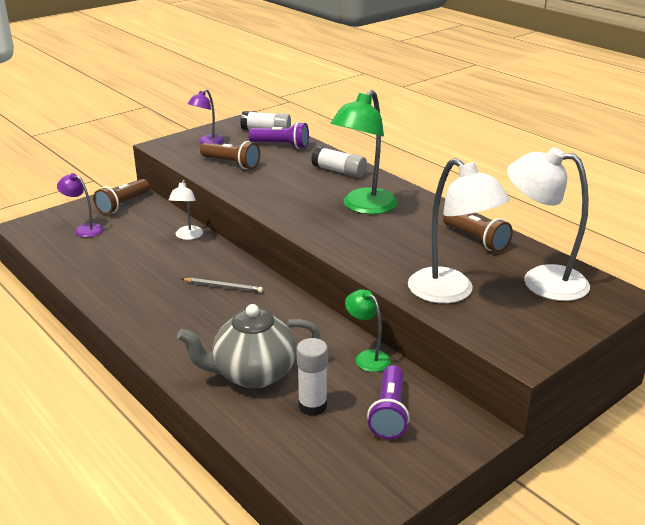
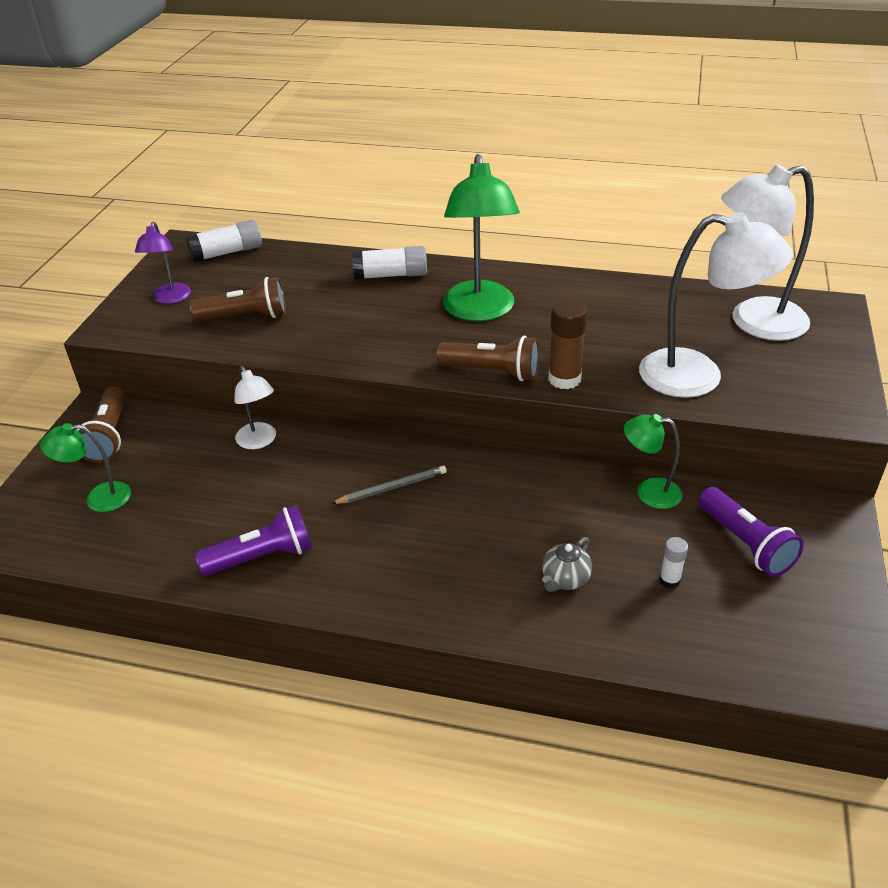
camera: 35 degrees left, 10 degrees up
(84, 229) = (98, 498): purple lamp -> green lamp
(253, 374) = (565, 579): grey teapot -> grey teapot, size x0.44
(281, 145) = (275, 267): purple flashlight -> purple flashlight (262, 557)
(312, 406) = (669, 580): white glue stick -> white glue stick, size x0.55
(361, 259) = (564, 379): none -> brown glue stick
(476, 240) = (640, 302): brown flashlight -> brown flashlight (492, 372)

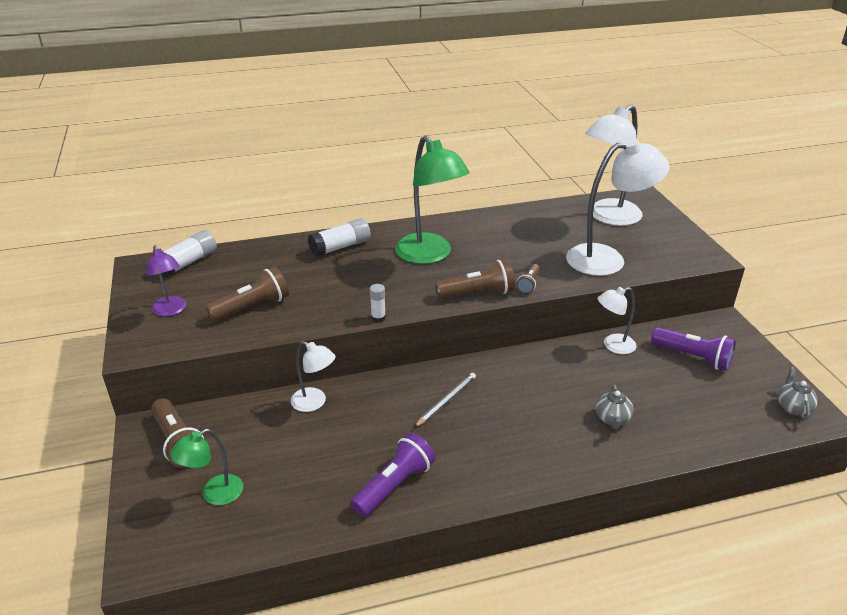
camera: 30 degrees left, 5 degrees down
(564, 379) = (529, 284): brown glue stick -> brown flashlight
(649, 492) = (613, 345): green lamp -> white lamp
(669, 580) = (672, 395): white glue stick -> white glue stick (378, 318)
(831, 659) = (793, 407): none -> grey teapot

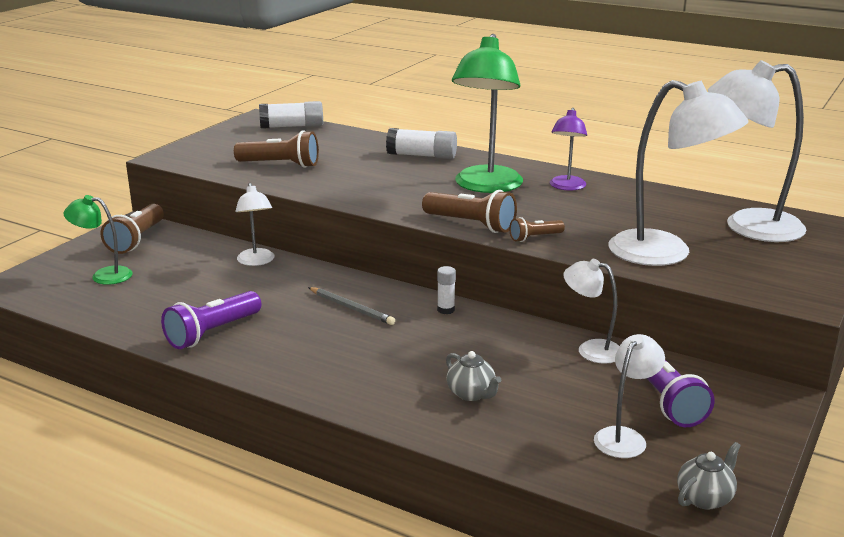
camera: 45 degrees right, 10 degrees down
(171, 311) = (227, 147): purple lamp -> purple lamp (566, 187)
(378, 318) = (354, 205): white glue stick -> white glue stick (446, 310)
(394, 485) = (212, 333): purple flashlight -> purple flashlight turned 135 degrees clockwise
(446, 401) = (351, 308): grey pencil -> grey pencil turned 45 degrees clockwise
(612, 419) = (471, 394): grey teapot -> grey teapot turned 90 degrees counterclockwise
(714, 394) = (625, 437): none -> white lamp

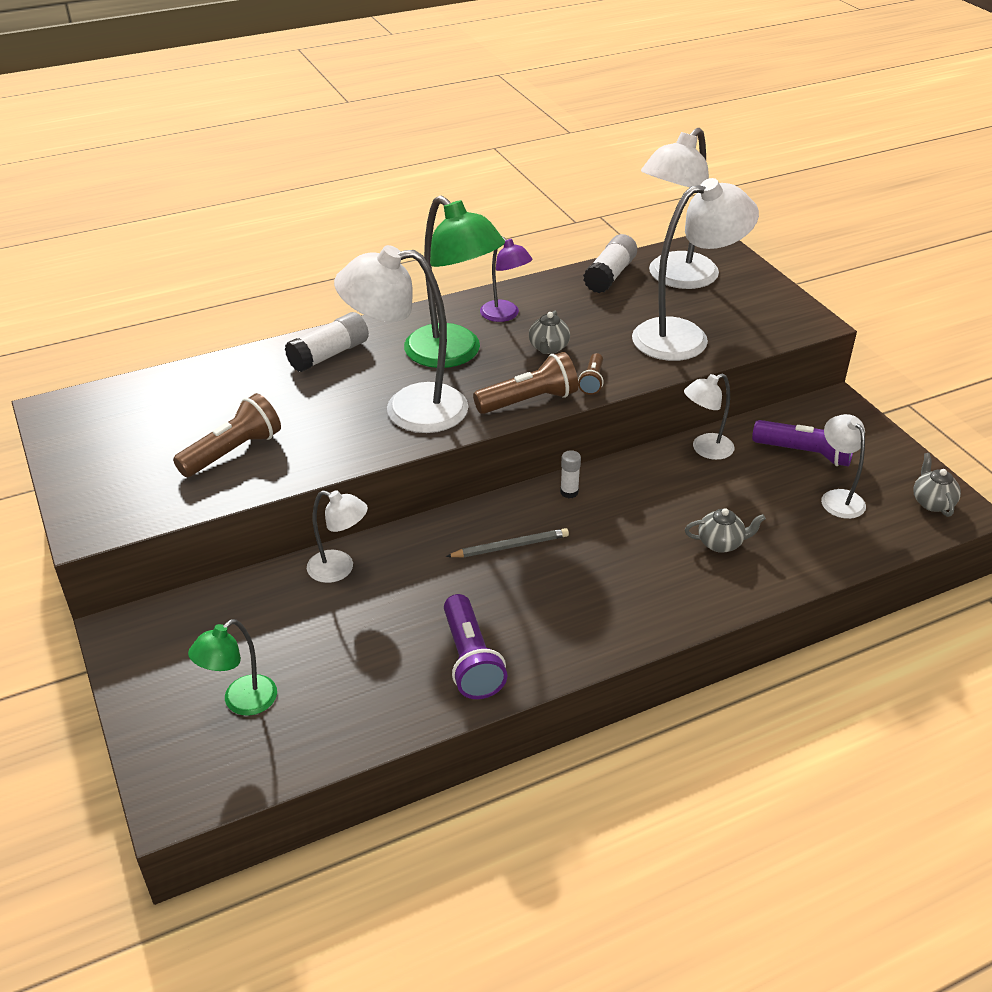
camera: 55 degrees left, 15 degrees up
(136, 240) = (172, 643): brown flashlight -> none
(292, 126) = (121, 399): white glue stick -> white glue stick (610, 275)
(398, 193) = (408, 409): none -> white lamp
(551, 211) = (548, 348): none -> grey teapot

